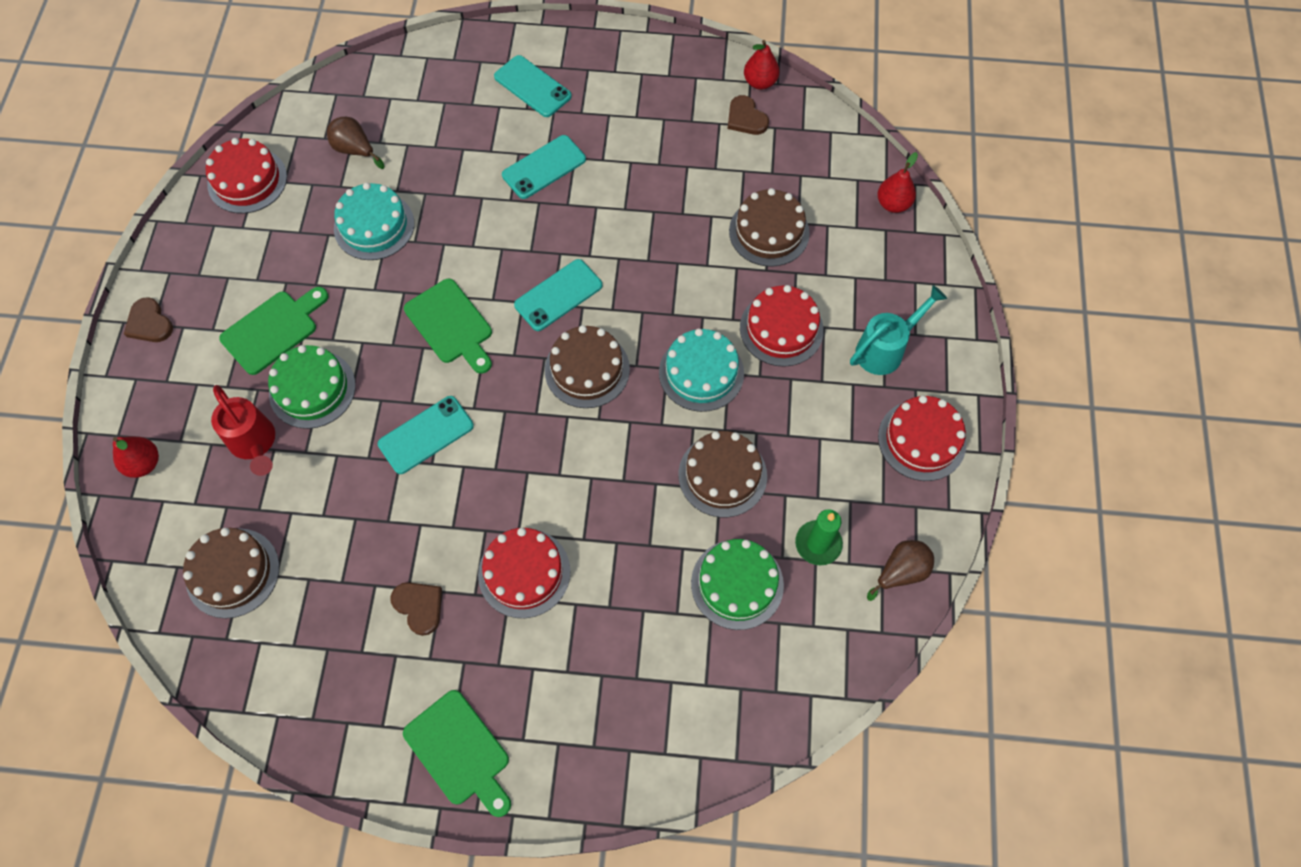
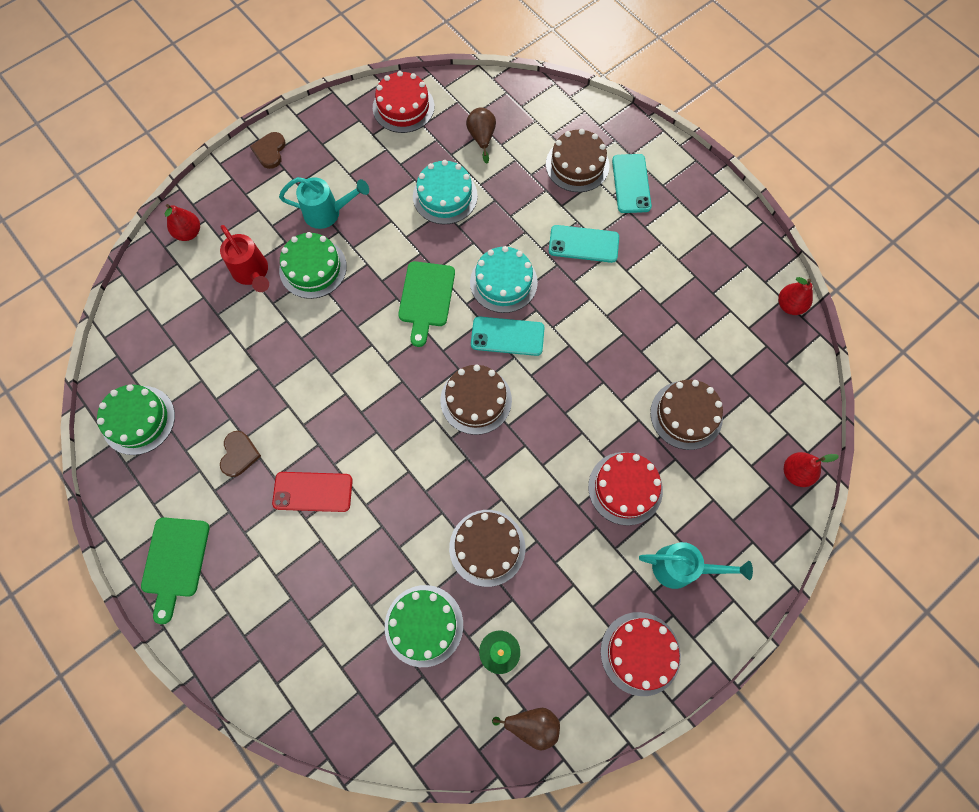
camera: 45 degrees right, 5 degrees up
(232, 572) = (169, 339): brown cake -> brown cake (577, 165)
(254, 443) = (252, 273): red watering can -> red watering can turned 45 degrees counterclockwise
(273, 330) = (328, 213): green cutting board -> turquoise watering can
(282, 670) = (138, 420): none -> green cake
(426, 435) = (344, 354): turquoise phone -> none
(524, 572) = (313, 492): red cake -> red phone
(701, 372) = (543, 468): turquoise cake -> turquoise cake (503, 282)
(746, 118) = (753, 322): brown heart -> none

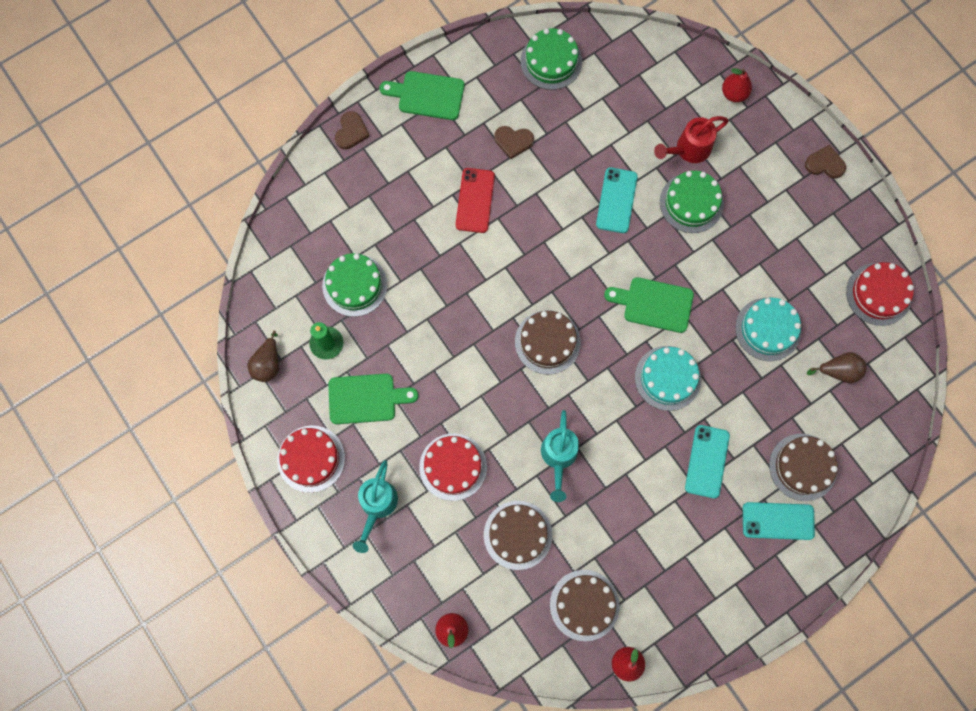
camera: 95 degrees right, 5 degrees up
(221, 654) = (351, 132): none -> brown heart
(328, 213) = (752, 217): turquoise watering can -> turquoise watering can (558, 457)
(487, 547) = (412, 341): brown cake -> brown cake (584, 605)
(507, 336) = (609, 376): turquoise phone -> turquoise phone (616, 200)
(561, 594) = (366, 399): none -> green cutting board

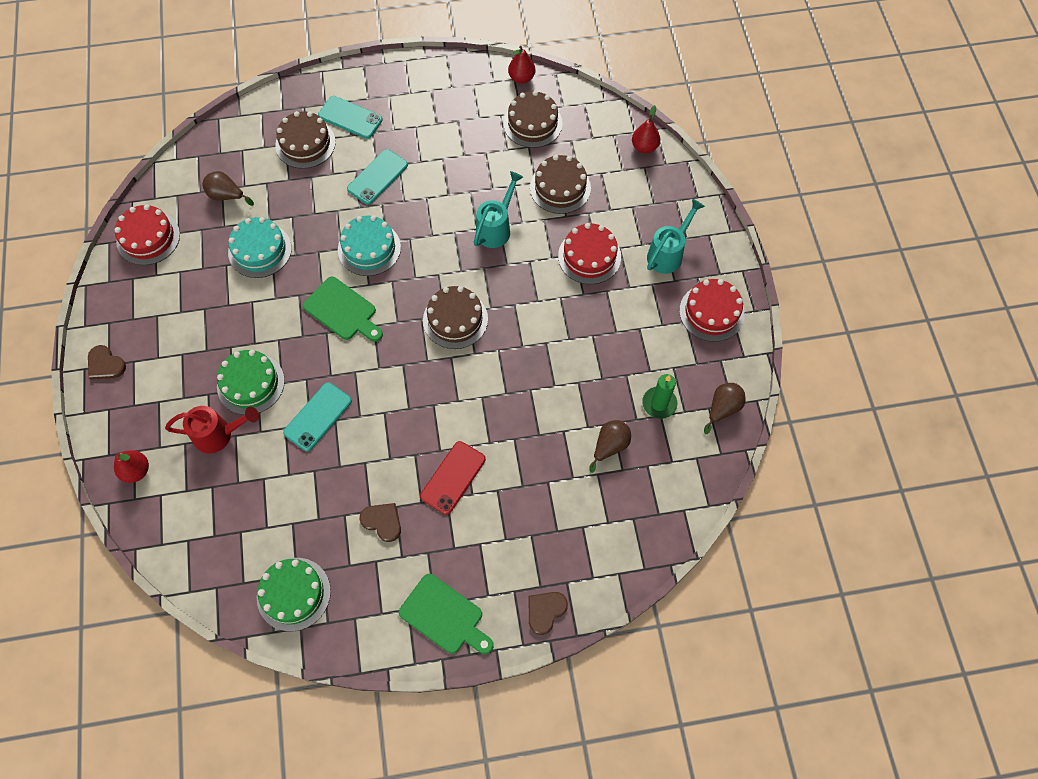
camera: 155 degrees left, 10 degrees down
(355, 285) = (610, 446): green cake -> brown pear
(366, 399) = (641, 340): green cutting board -> none

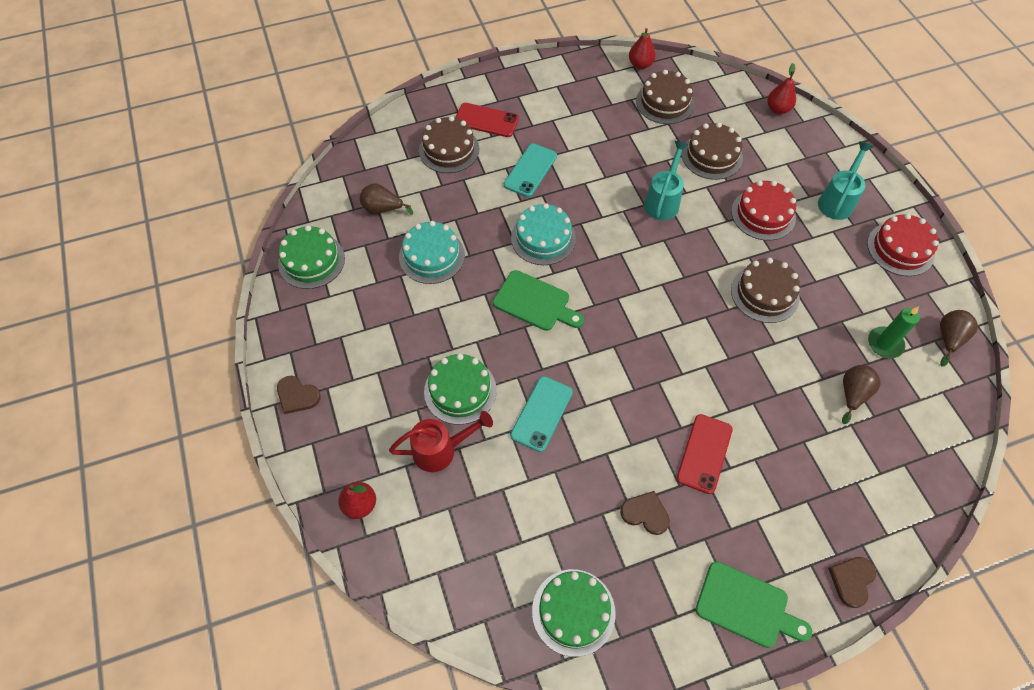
camera: 10 degrees left, 5 degrees down
(148, 238) = (311, 261): red cake -> green cake
(350, 117) = (486, 120): turquoise phone -> red phone
(455, 319) = (652, 293): brown cake -> brown cake (764, 293)

